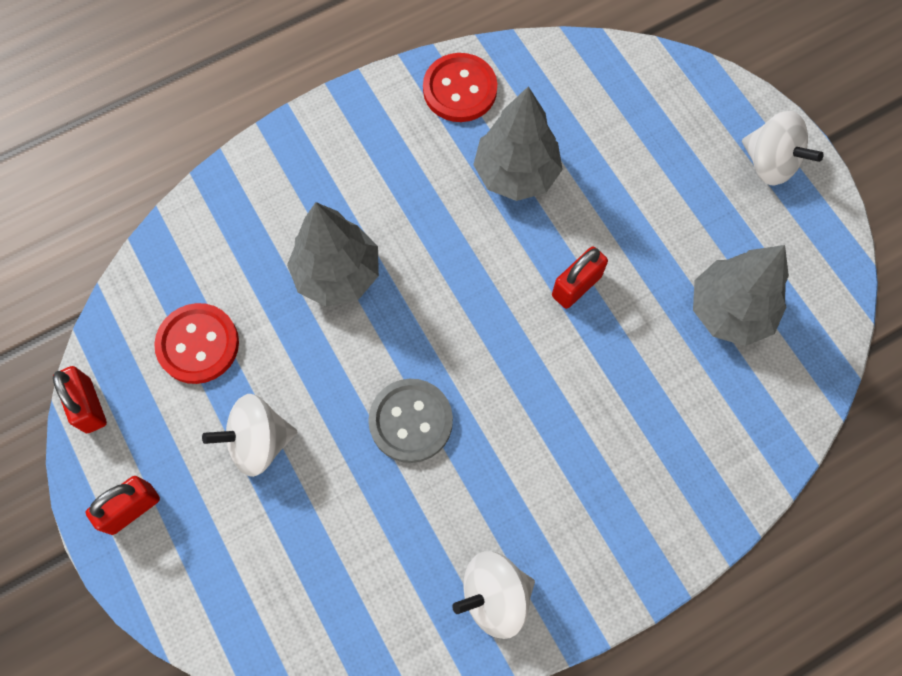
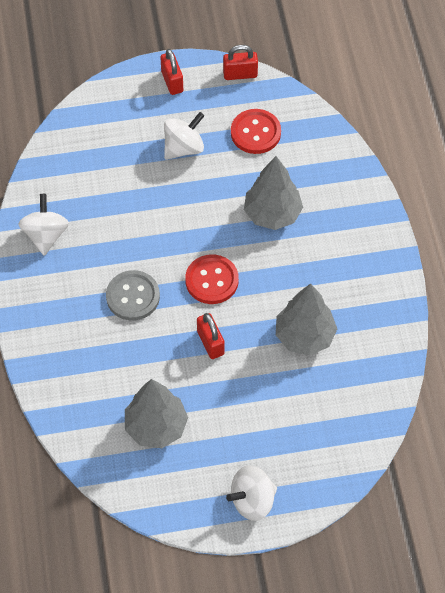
camera: 110 degrees right, 10 degrees down
(258, 442) = (184, 147): white spinning top -> white spinning top turned 45 degrees clockwise
(411, 421) = (162, 225): grey button -> grey button (133, 296)
(460, 89) = (382, 324): red button -> red button (212, 280)

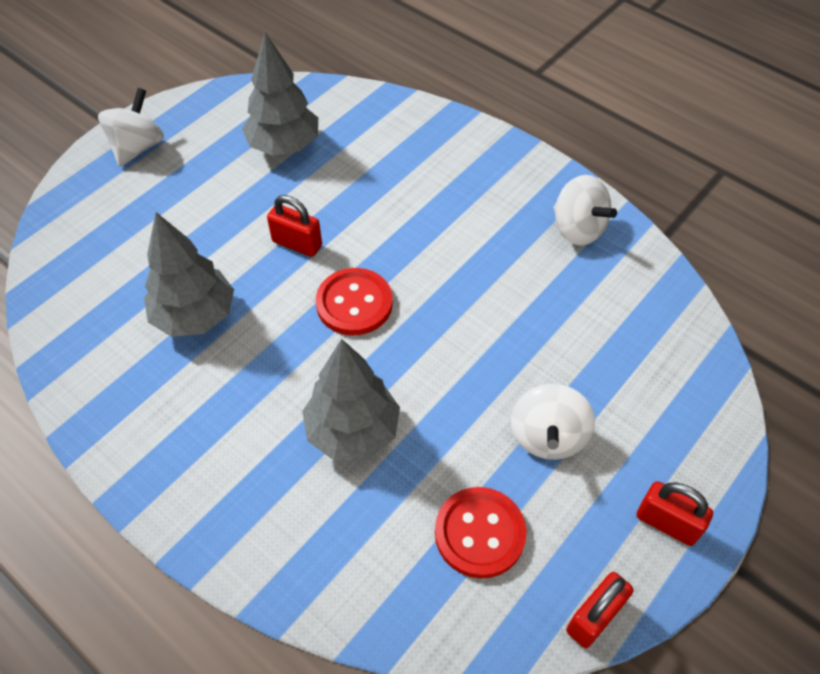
camera: 140 degrees right, 5 degrees down
(133, 296) = (422, 233): grey button -> none

